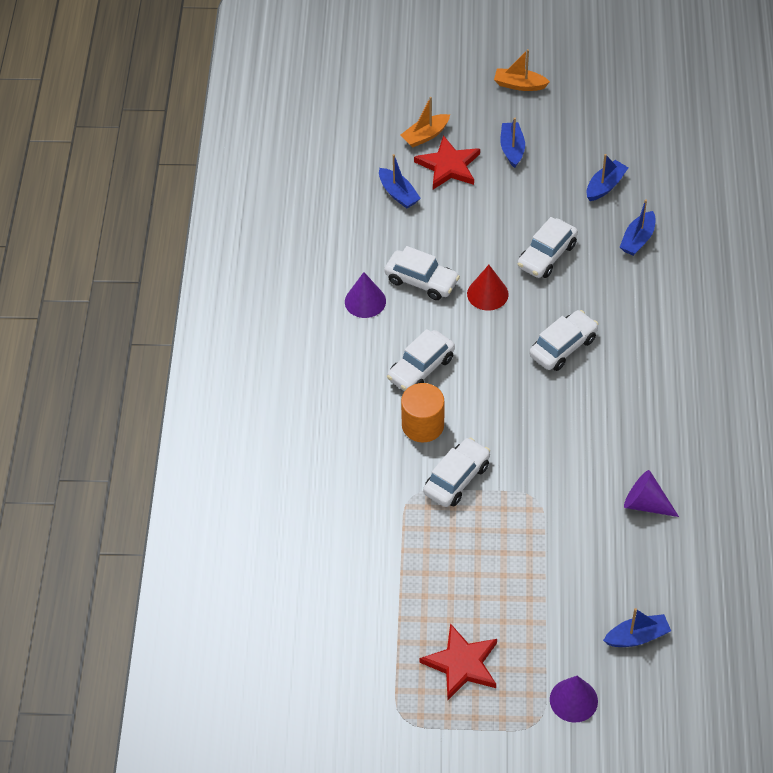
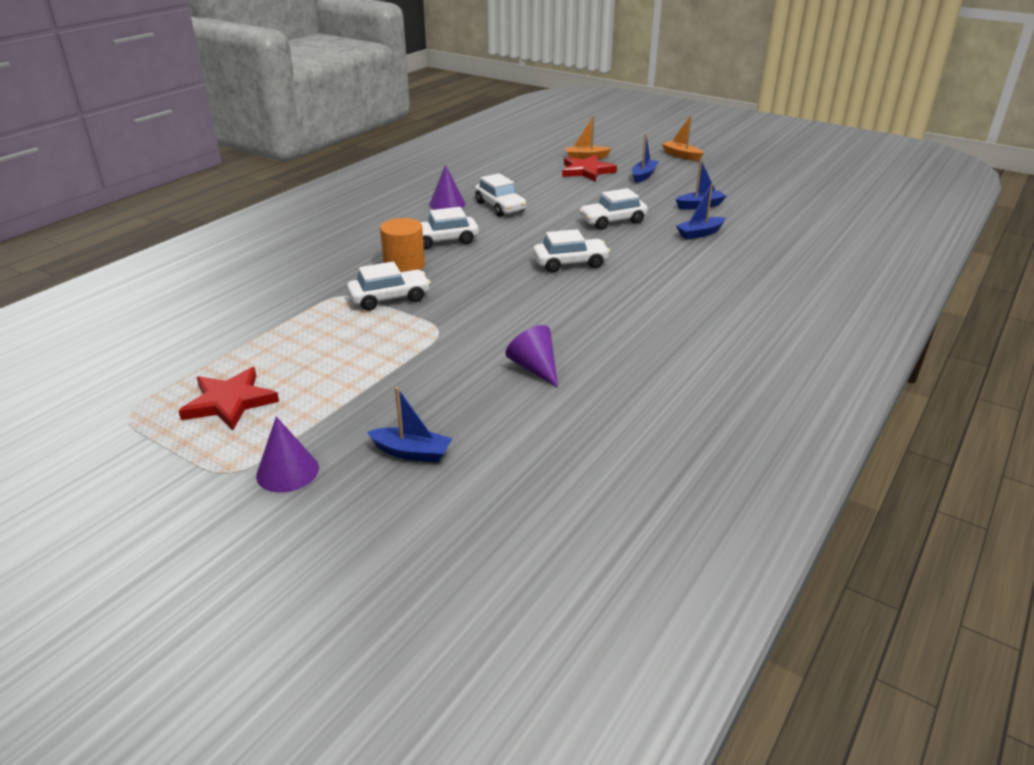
camera: 30 degrees right, 20 degrees down
(398, 194) = (535, 172): blue boat -> none
(487, 294) = (542, 224): red cone -> none

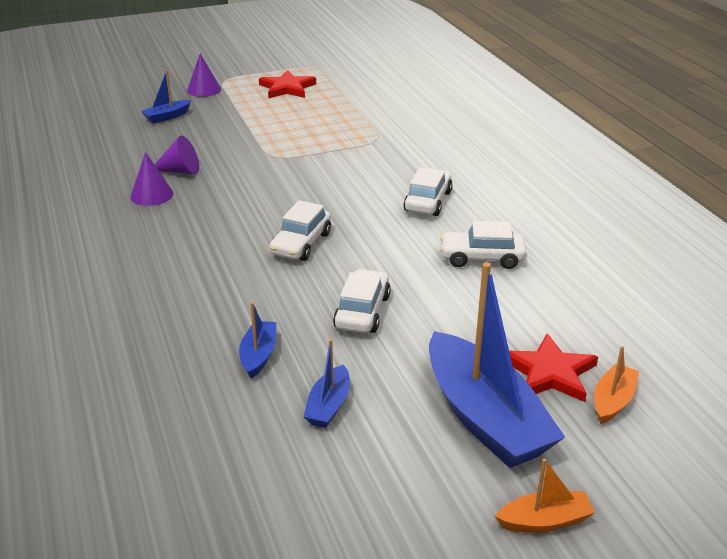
camera: 125 degrees right, 0 degrees up
(389, 298) = (347, 153): white car -> none
(404, 265) = (398, 172): orange cylinder -> none
(447, 204) = (522, 231): purple cone -> purple cone (152, 195)
(643, 176) = (485, 418): blue boat -> blue boat, size x2.20

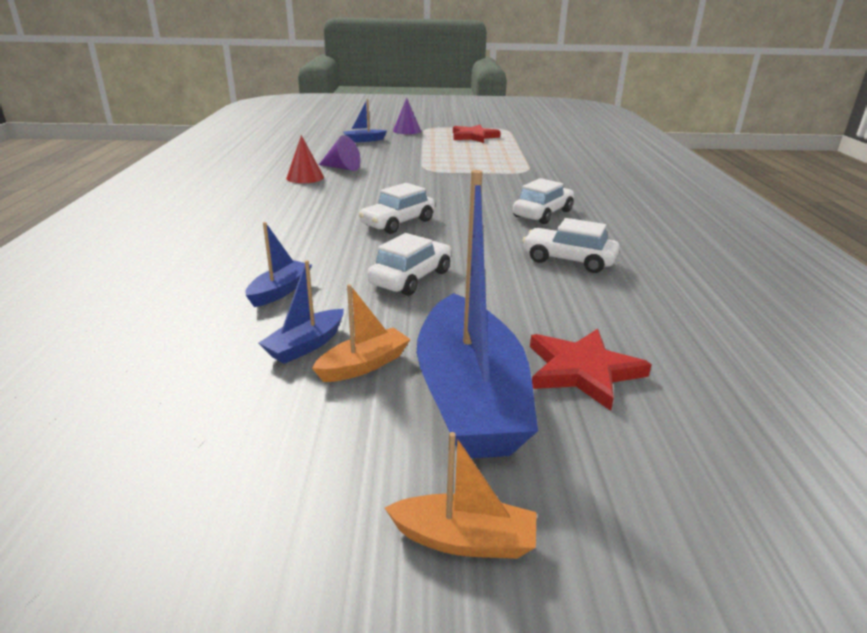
camera: 20 degrees right, 5 degrees down
(152, 195) = (305, 177): purple cone -> red cone
(612, 401) = (650, 419): orange boat -> orange boat (364, 365)

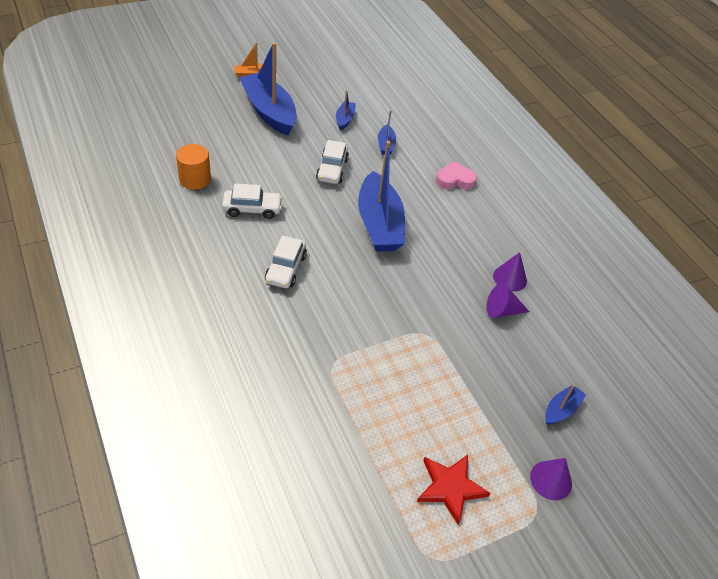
camera: 150 degrees right, 20 degrees up
(237, 238) = (455, 180): none -> pink heart
(305, 177) = (509, 278): red cone -> purple cone
(364, 365) = (315, 116): orange boat -> none
(398, 223) = (379, 224): white car -> blue boat
(582, 371) = (230, 131): red star -> none
(664, 307) = (195, 179): none -> orange cylinder

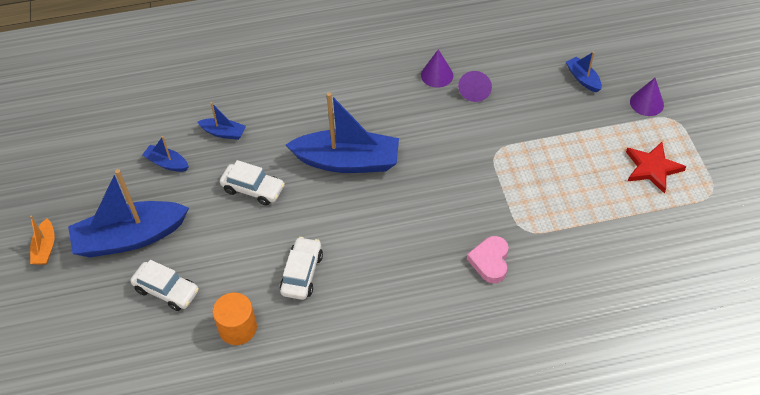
camera: 70 degrees left, 5 degrees up
(286, 269) = (398, 252): white car -> white car (167, 290)
(455, 180) = (294, 85): pink heart -> pink heart (490, 261)

